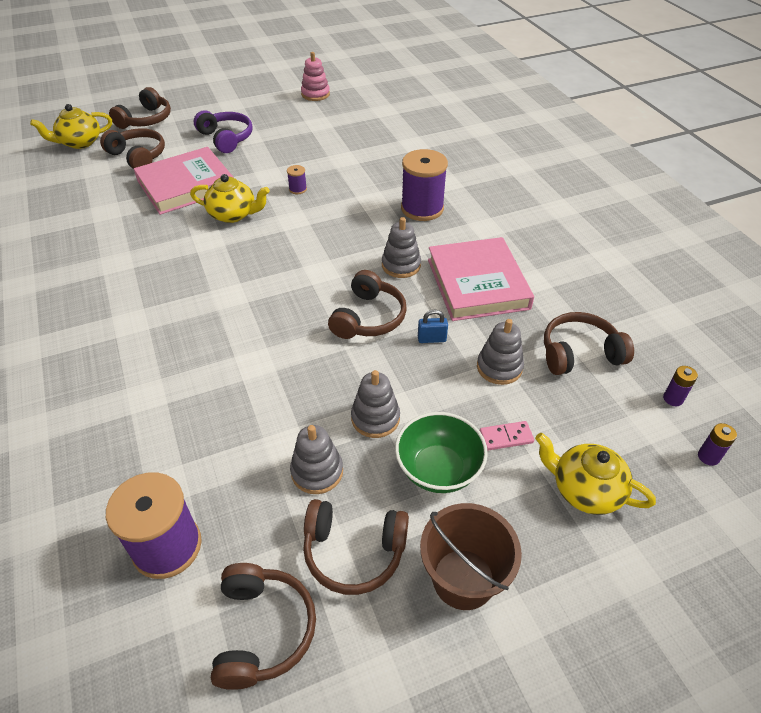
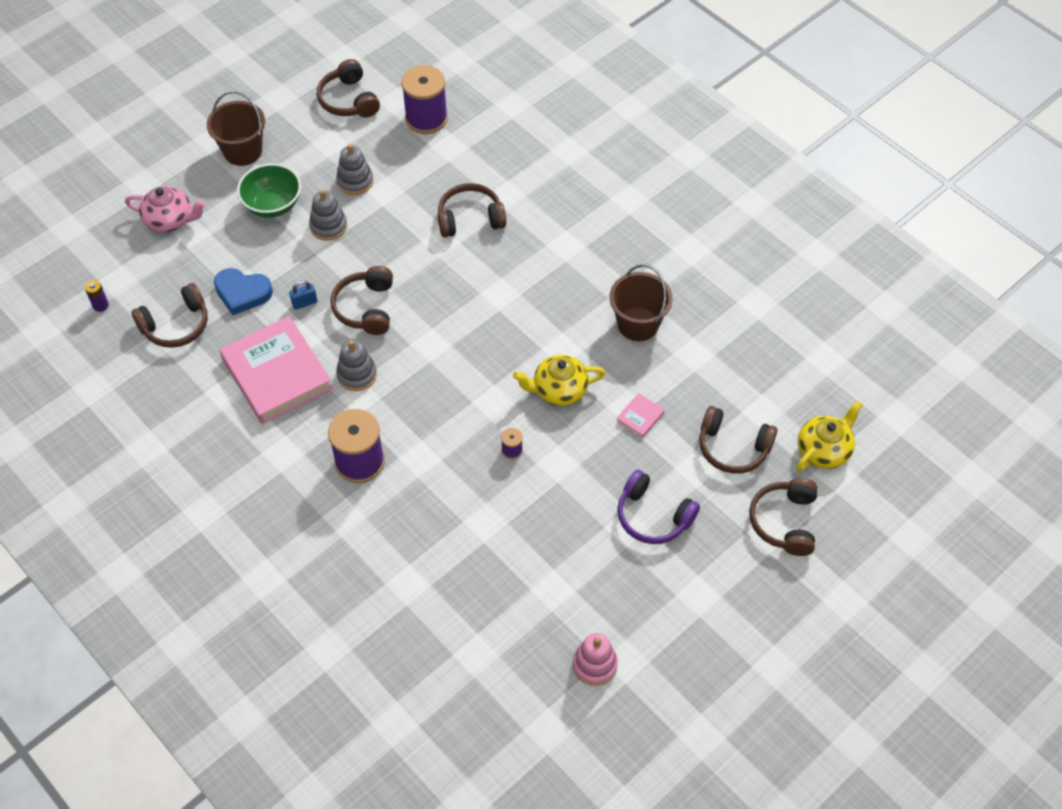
camera: 160 degrees right, 10 degrees up
(128, 241) = (638, 324): none -> brown bucket
(186, 185) = (640, 417): pink book -> pink book, size x0.41
(354, 552) = (312, 146): brown headphones -> brown headphones (470, 218)
(499, 367) = (242, 293): grey stacking toy -> blue heart
(506, 437) = (229, 239): pink domino -> none
(585, 490) = (170, 220): yellow teapot -> pink teapot
(708, 457) = (80, 266): purple battery -> none

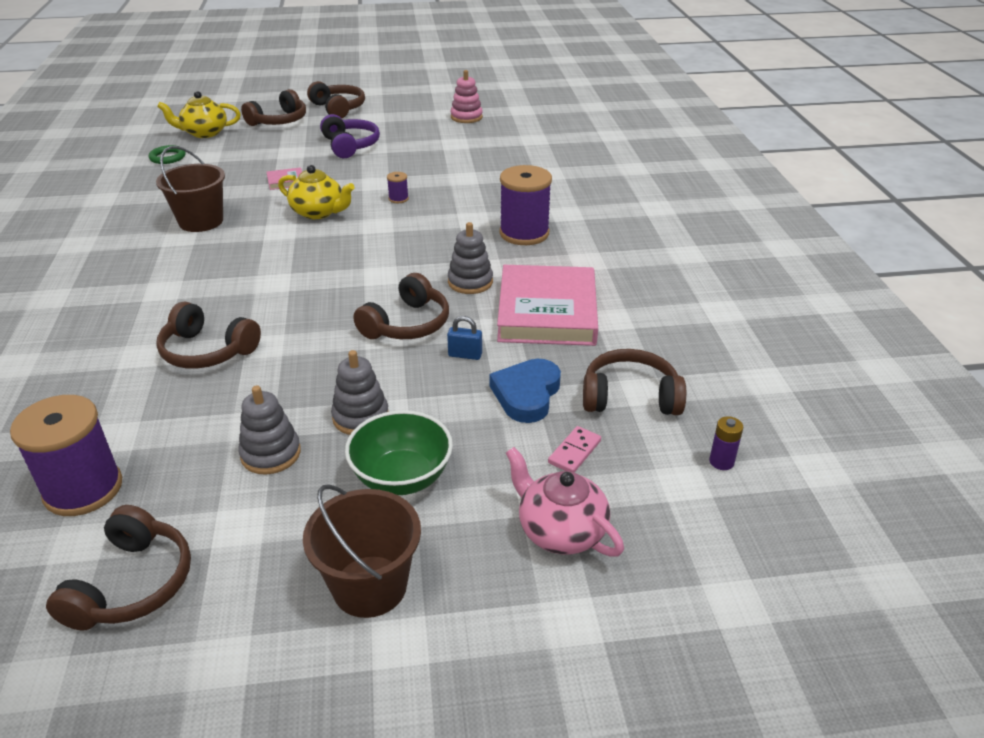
camera: 145 degrees left, 20 degrees down
(189, 268) = (574, 452): none -> pink domino
(242, 293) = (526, 394): blue heart -> blue heart turned 120 degrees counterclockwise
(733, 448) = (253, 151): brown headphones -> brown headphones (338, 108)
(794, 389) = (167, 157): none -> green ring

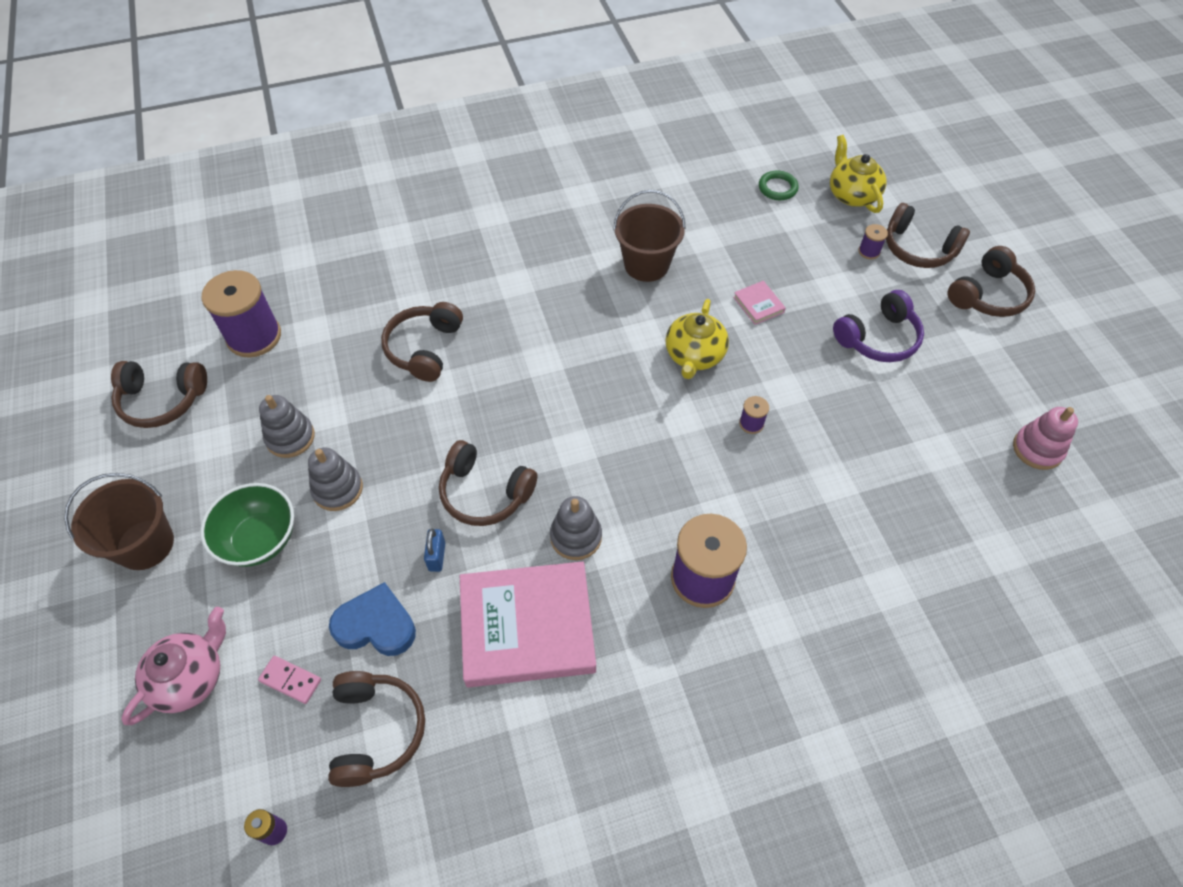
camera: 80 degrees right, 20 degrees up
(267, 136) = (869, 251): none -> purple spool

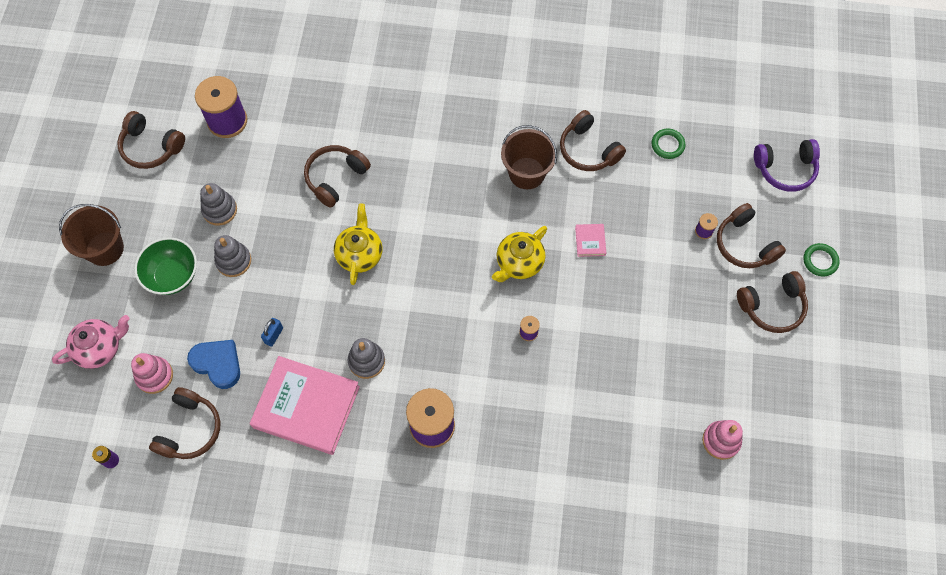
camera: 25 degrees right, 10 degrees up
(290, 680) = (154, 376): pink domino -> pink stacking toy
(485, 493) = (324, 304): brown headphones -> brown headphones (588, 150)
(852, 195) = (723, 175): yellow teapot -> yellow teapot (359, 254)
(878, 338) = (662, 306): purple headphones -> purple headphones (785, 169)
(1001, 236) = (820, 261): none -> green ring

